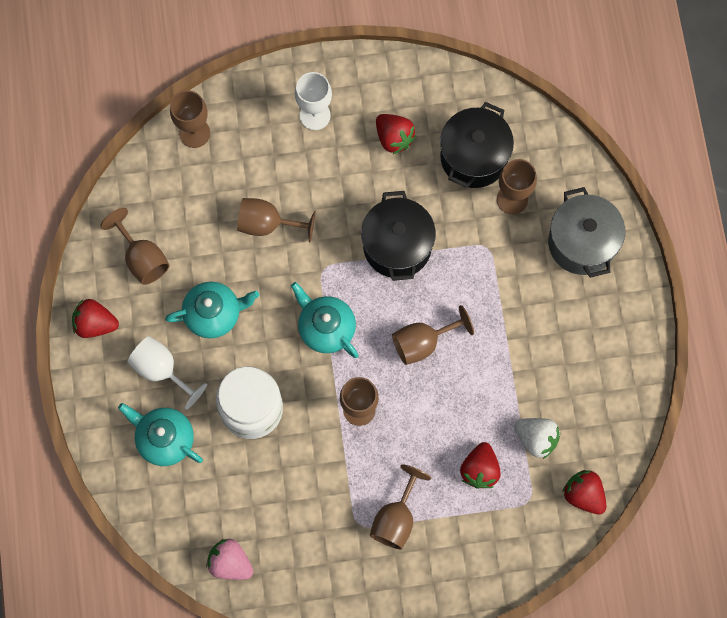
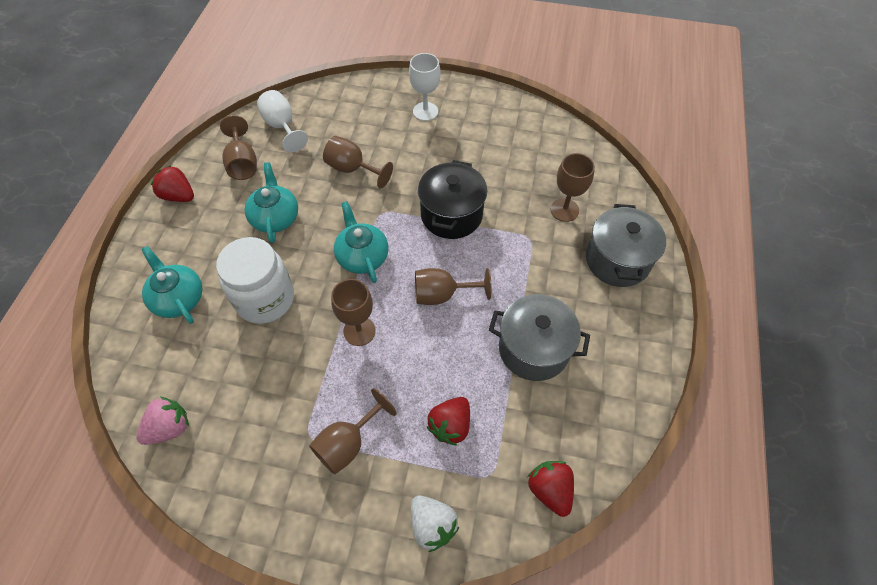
camera: 20 degrees right, 15 degrees down
(162, 370) = (209, 245): white goblet -> white goblet (282, 126)
(194, 133) = (329, 98): brown goblet -> none
(214, 314) = (275, 217): turquoise teapot -> turquoise teapot turned 105 degrees counterclockwise
(230, 563) = (170, 428): pink strawberry -> pink strawberry turned 90 degrees clockwise
(394, 138) = (481, 142): red strawberry -> none
(473, 157) = (542, 172): black pot -> none
(529, 369) = (533, 349): none -> grey pot
(536, 439) = (518, 415): white strawberry -> white strawberry (432, 525)

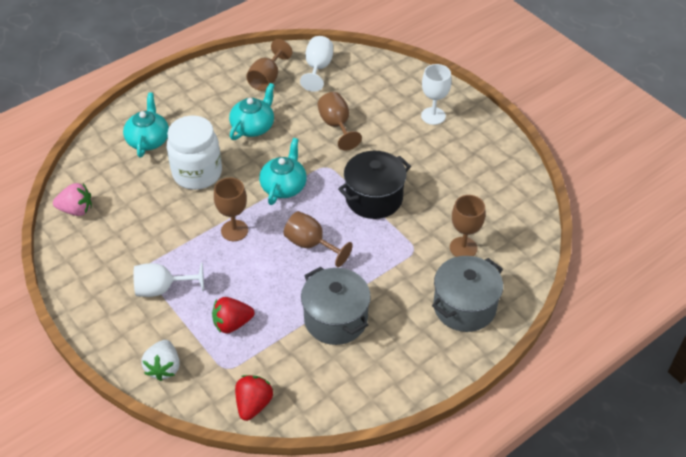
camera: 40 degrees right, 10 degrees down
(179, 196) = (207, 76): red strawberry -> none
(348, 443) = (162, 289): brown goblet -> white goblet

